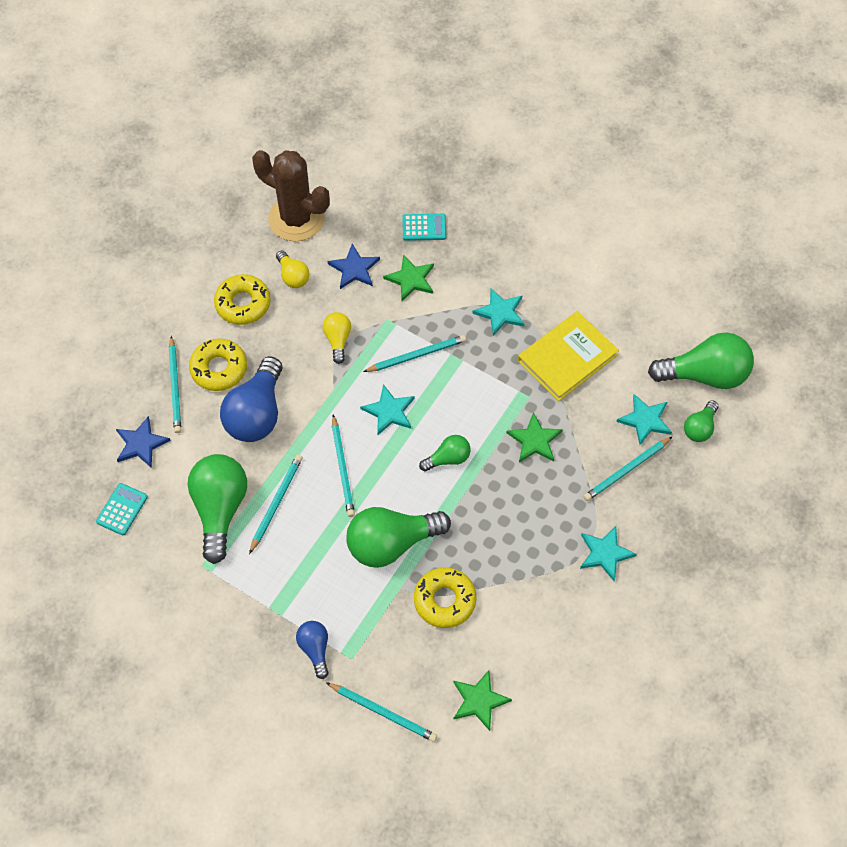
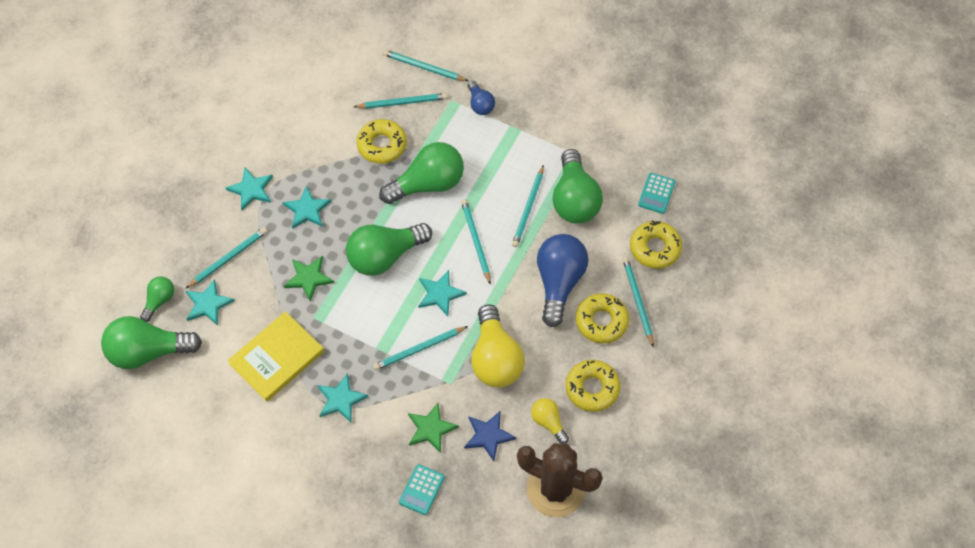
camera: 175 degrees right, 0 degrees up
(141, 444) = (655, 248): blue star -> yellow donut
(338, 340) = (495, 358): yellow light bulb -> yellow light bulb, size x1.93
(415, 660) = (402, 102): none -> turquoise pencil
(424, 227) = (422, 490): turquoise calculator -> turquoise calculator turned 60 degrees counterclockwise
(448, 458) = (385, 256): green light bulb -> green light bulb, size x1.93
(479, 700) = (352, 80): green star -> none
(537, 522) = (307, 209): none -> turquoise star

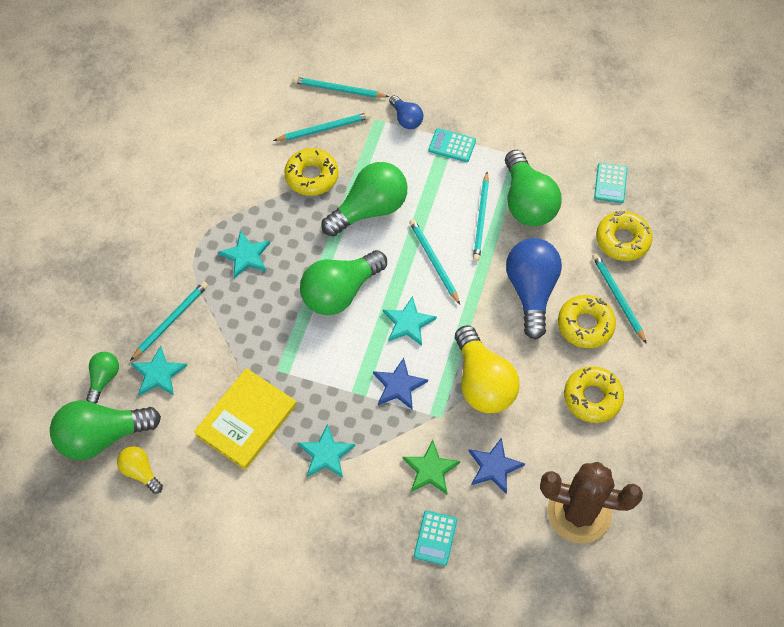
camera: 10 degrees left, 0 degrees up
(251, 189) = (181, 243): turquoise star -> none
(308, 278) = (263, 328): green star -> none
(419, 349) = (399, 385): turquoise pencil -> blue star
(517, 136) = (452, 145): none -> turquoise calculator
(548, 422) = (555, 441): yellow light bulb -> yellow light bulb (140, 472)

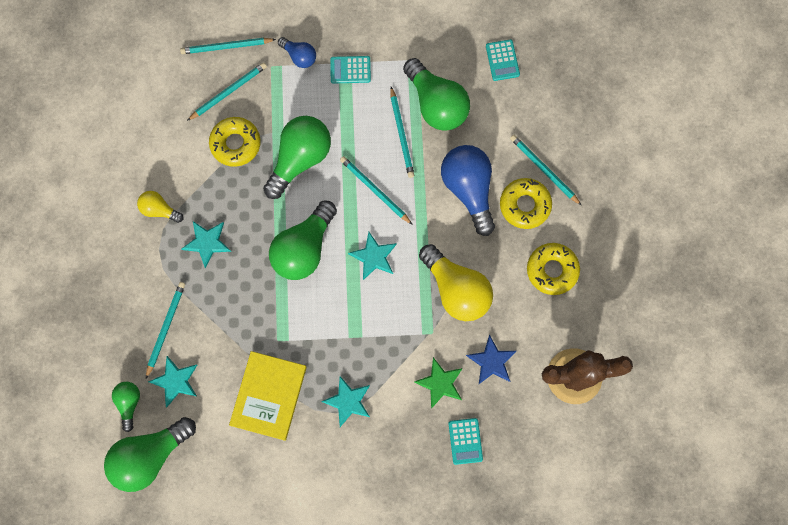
camera: 20 degrees left, 15 degrees up
(140, 472) = (197, 475): yellow light bulb -> yellow light bulb (159, 210)
(399, 385) = (386, 317): blue star -> none
(622, 240) = (530, 113): yellow donut -> none

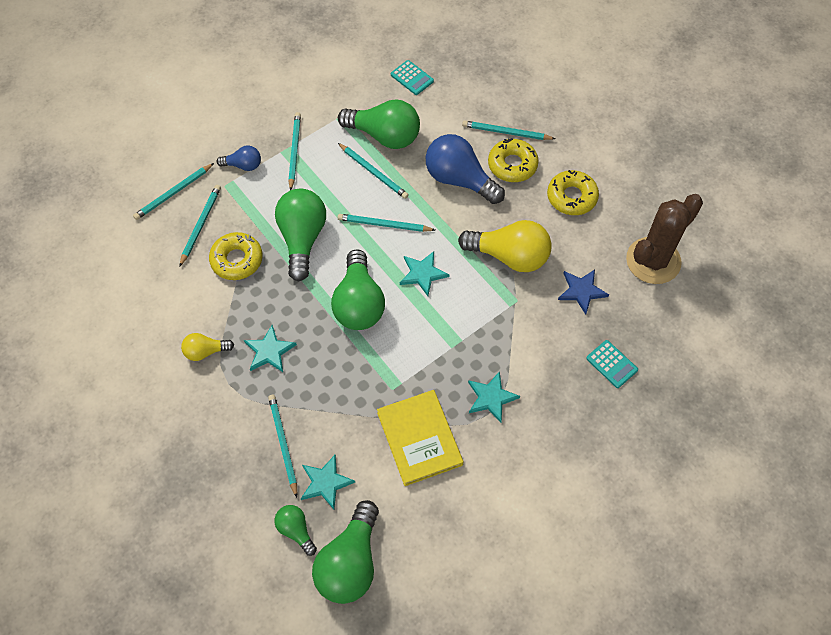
camera: 35 degrees left, 15 degrees down
(350, 70) = (294, 151): turquoise calculator -> turquoise pencil
(440, 383) = (555, 334): green star -> none

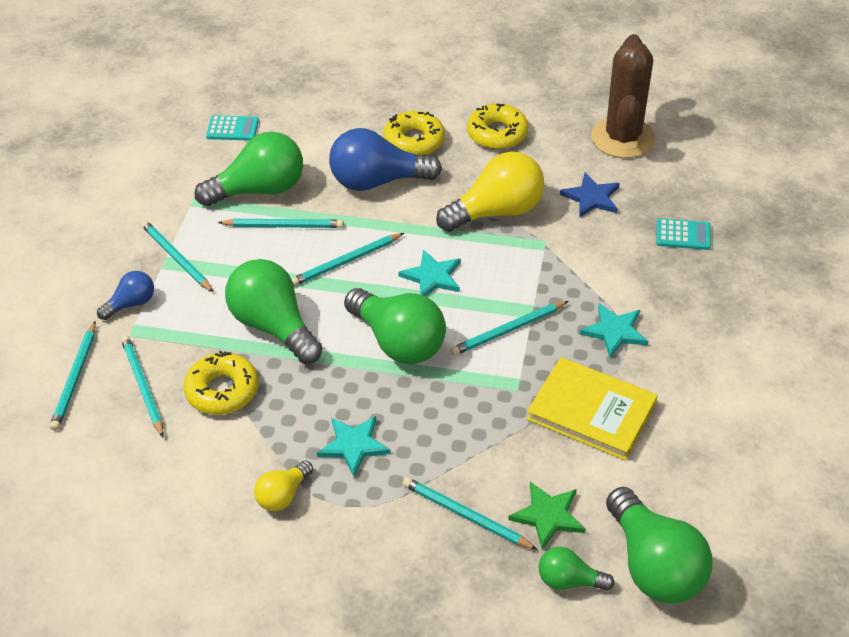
camera: 40 degrees left, 15 degrees down
(325, 482) = (548, 516): turquoise star -> green star
(506, 132) = (378, 120): turquoise pencil -> turquoise pencil (508, 330)

